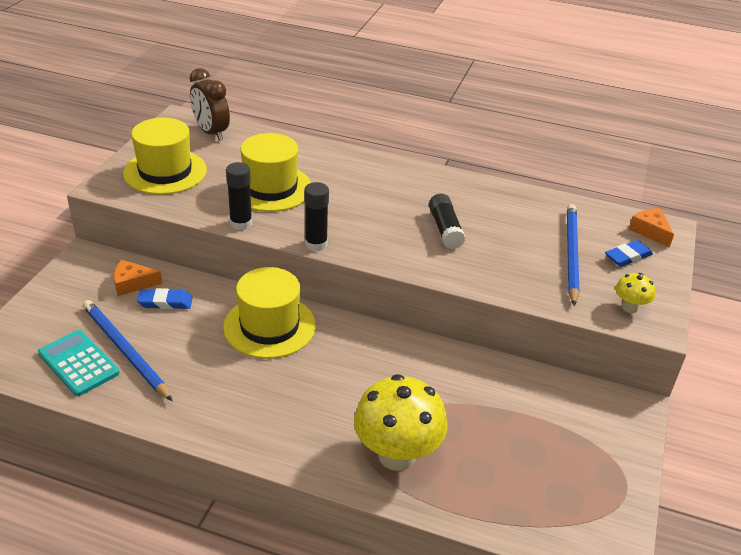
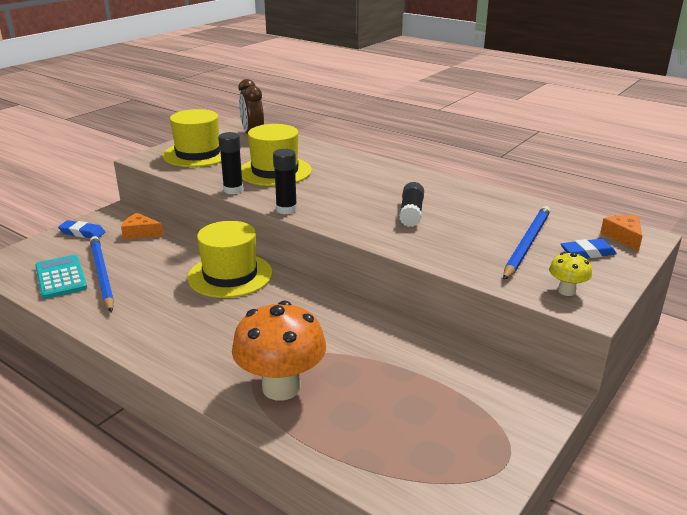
camera: 20 degrees right, 10 degrees down
(165, 302) = (157, 248): blue eraser -> blue eraser (82, 233)
(397, 455) = (281, 387): yellow mushroom -> orange mushroom

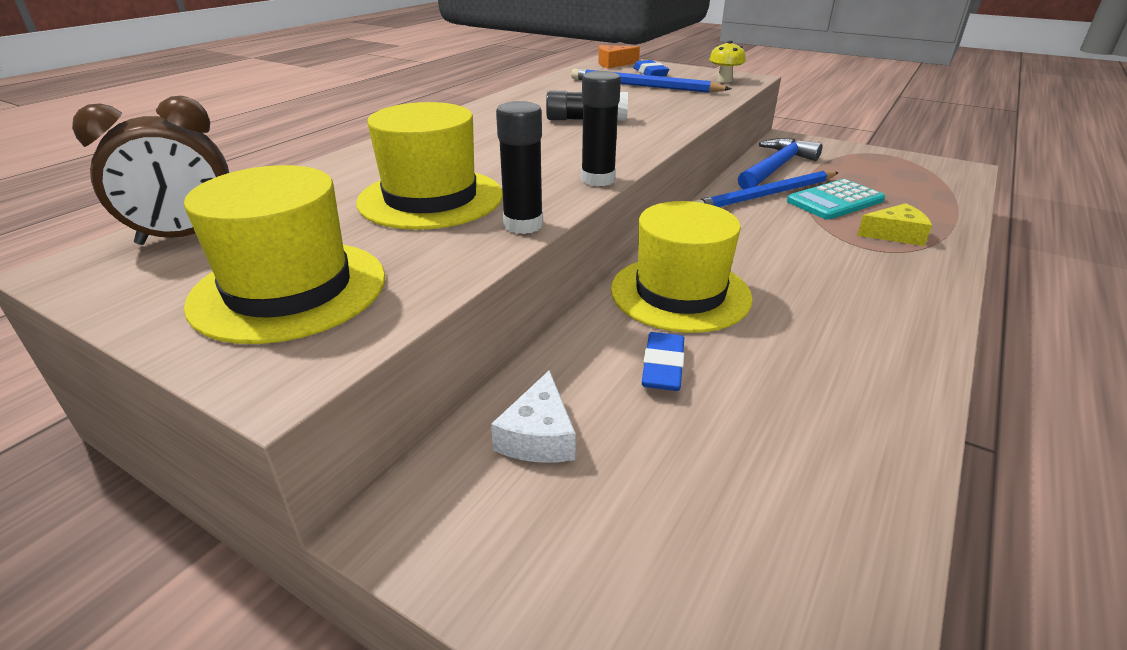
camera: 95 degrees left, 5 degrees up
(61, 277) = (797, 522): turquoise calculator -> turquoise calculator (835, 201)
(82, 233) = (547, 565): blue eraser -> blue eraser (662, 367)
(102, 275) = (749, 448): blue pencil -> blue pencil (765, 195)
(140, 233) = (538, 436): orange cheese -> white cheese
(281, 387) = (895, 234): orange mushroom -> yellow cheese
(447, 359) = (776, 168): none -> blue hammer

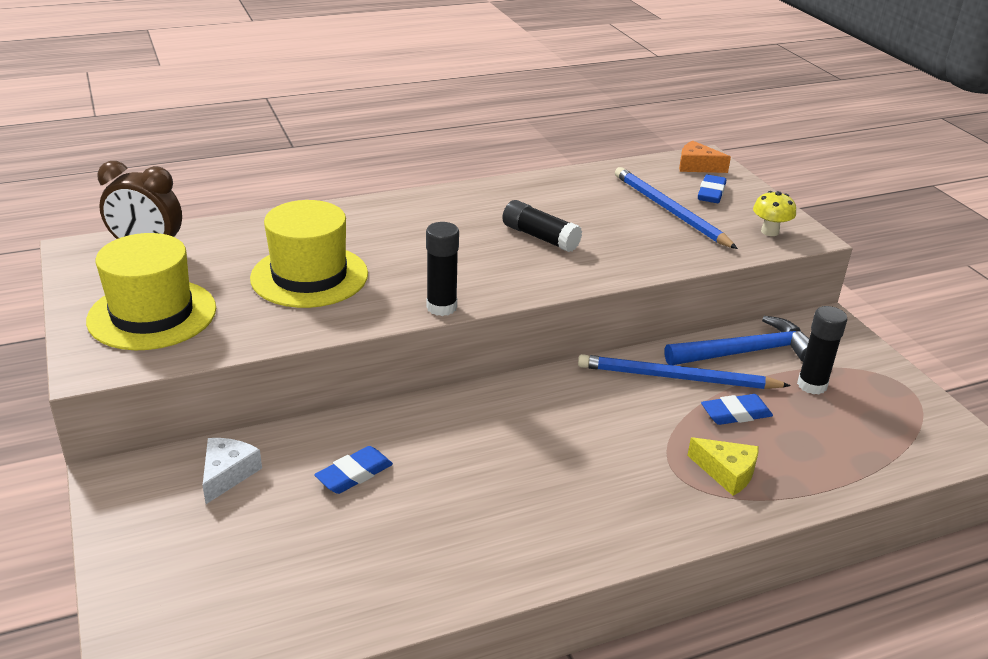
camera: 35 degrees right, 0 degrees up
(523, 225) = (331, 325): black glue stick -> black glue stick (812, 385)
(538, 436) = (227, 474): white cheese -> white cheese turned 150 degrees clockwise
(680, 293) = (450, 430): yellow hat -> none
(835, 201) = (735, 414): turquoise calculator -> blue eraser

